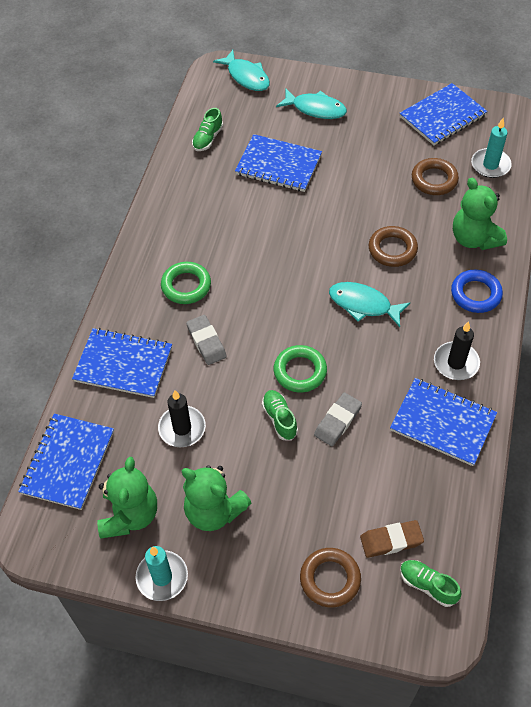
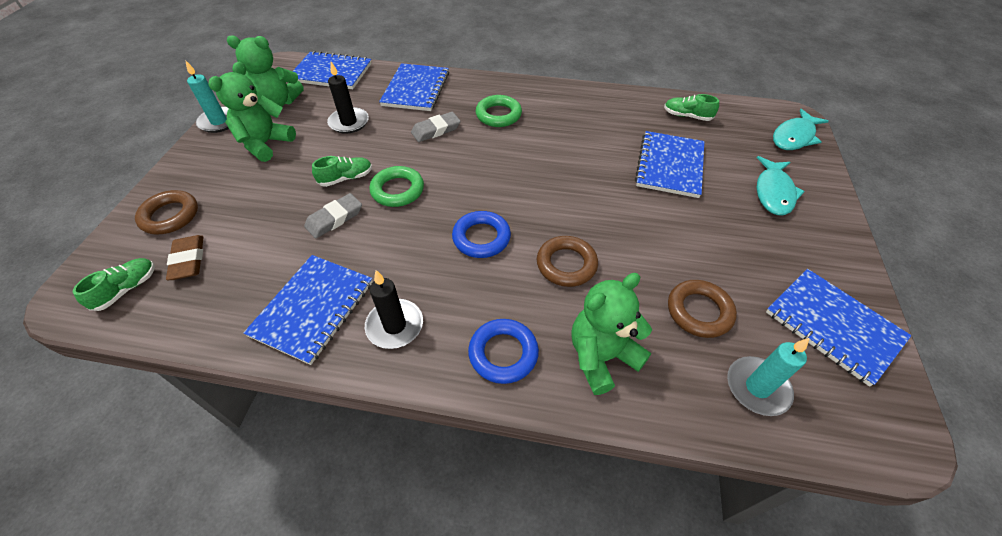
camera: 85 degrees right, 5 degrees down
(338, 421) = (334, 219): grey eraser -> grey eraser turned 75 degrees counterclockwise
(363, 305) = (481, 238): turquoise fish -> blue ring

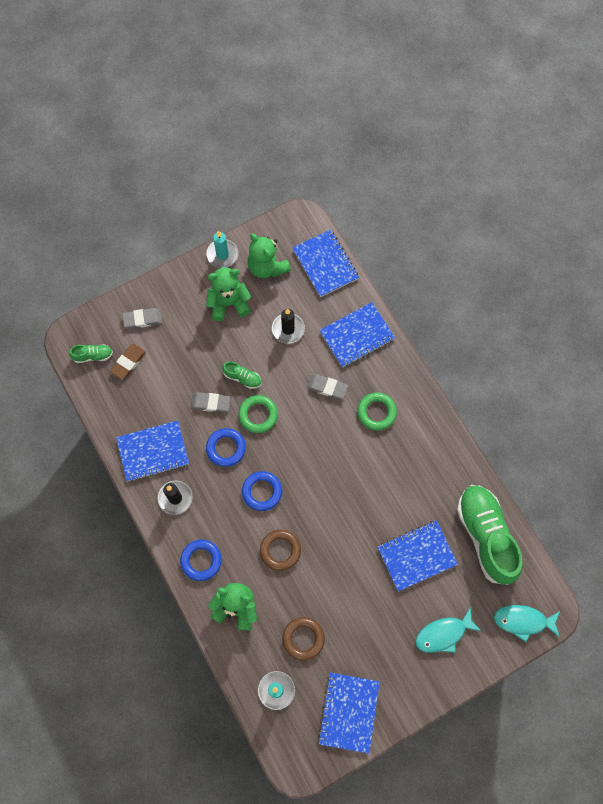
camera: 50 degrees right, 20 degrees up
(170, 216) = (142, 319): brown ring -> grey eraser
(398, 237) = (226, 448): none -> blue ring
(687, 116) = (485, 536): green shoe -> green shoe, size x2.35

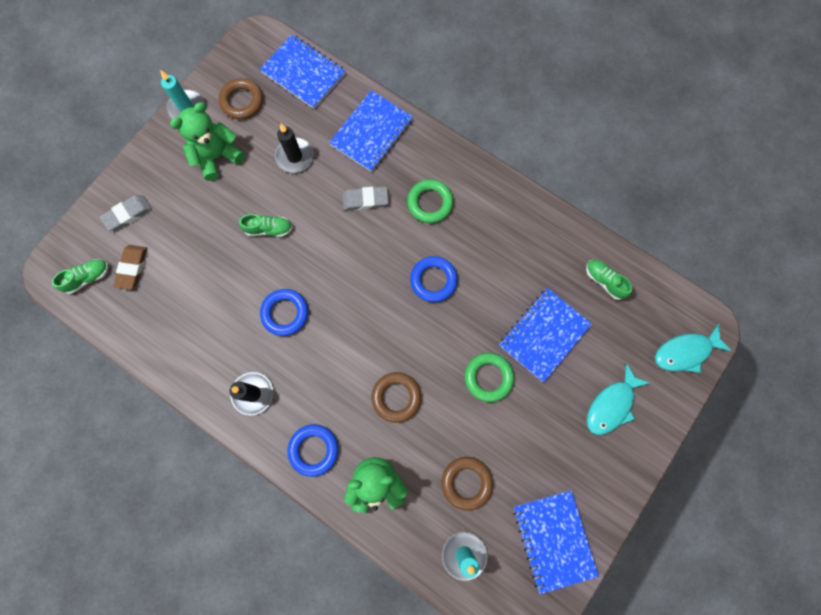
camera: 25 degrees left, 5 degrees up
(153, 451) = (204, 353): blue notebook -> none
(210, 403) = (245, 272): grey eraser -> none
(258, 415) = (304, 261): green ring -> green ring (488, 377)
(262, 492) = (346, 342): blue ring -> blue ring (433, 280)
(267, 267) = (242, 101): green teddy bear -> brown ring
(485, 536) = (604, 281): green shoe -> green shoe, size x0.42

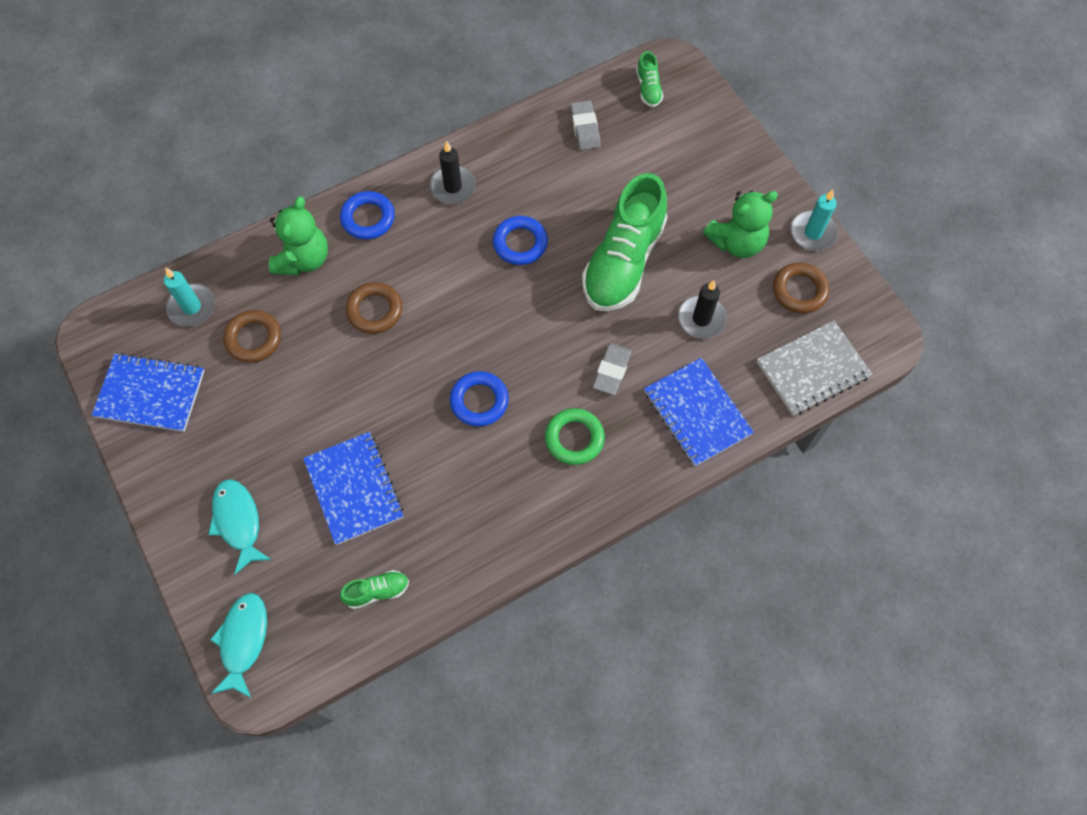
camera: 115 degrees right, 10 degrees down
(128, 214) = (704, 141): grey eraser -> grey eraser (585, 128)
(132, 268) = (640, 127): brown eraser -> none
(217, 156) = (736, 242): green teddy bear -> green teddy bear turned 75 degrees clockwise
(269, 229) = (623, 261): green shoe -> green shoe, size x2.35
(303, 73) = (812, 369): blue notebook -> grey notebook
(488, 377) = (342, 408): green ring -> none

